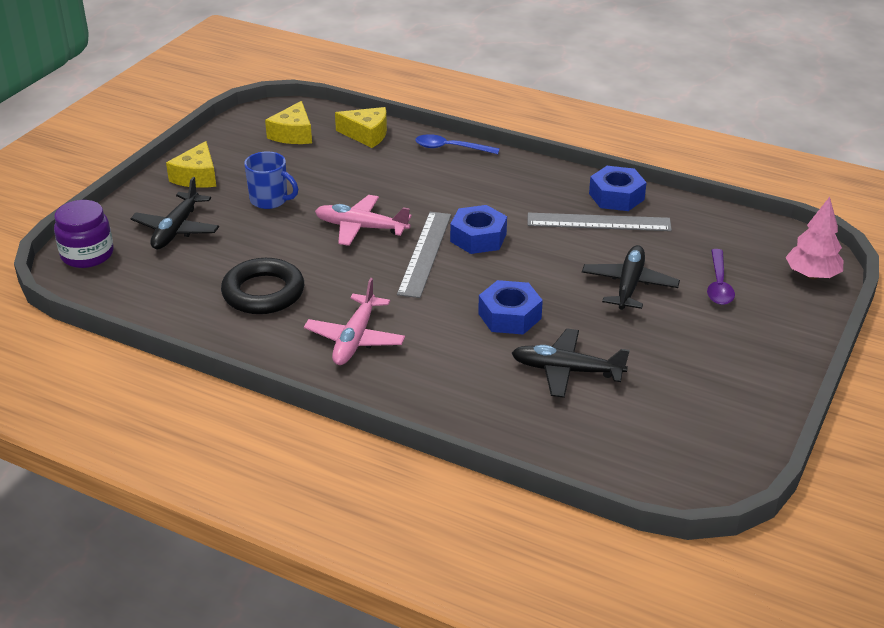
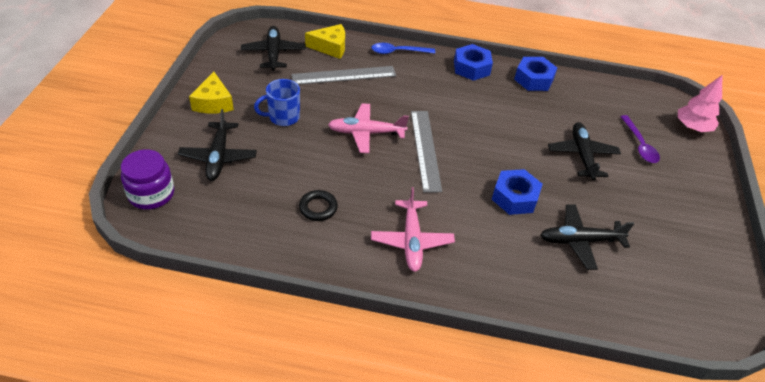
camera: 20 degrees left, 10 degrees up
(263, 292) = (318, 208): black ring -> black ring, size x0.56
(270, 200) = (283, 117): blue mug -> blue mug turned 150 degrees clockwise
(293, 134) = (273, 53): yellow cheese -> black plane
(478, 238) = (457, 129): blue nut -> blue nut (471, 68)
(598, 222) = (533, 103): grey ruler -> grey ruler (344, 75)

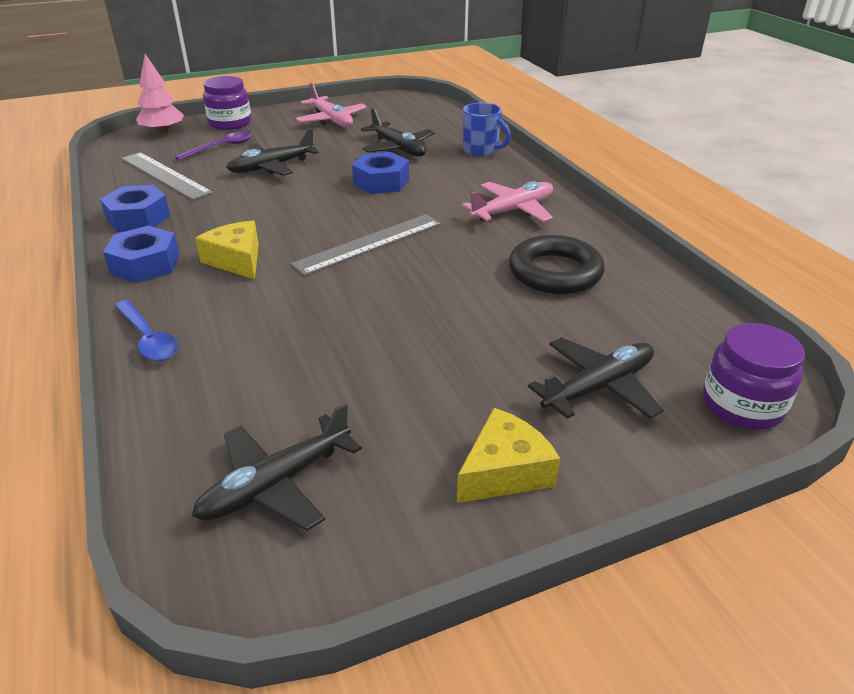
camera: 120 degrees left, 10 degrees down
(283, 117) = (443, 373): blue mug -> blue mug (481, 150)
(318, 208) = (555, 272): black ring -> black ring, size x1.78
(330, 47) = (191, 418): yellow cheese -> yellow cheese (236, 260)
(344, 75) = (271, 364): grey ruler -> grey ruler (165, 175)
(366, 133) = (389, 291): pink plane -> pink plane (331, 120)
(698, 167) = (230, 123): none -> purple jar

